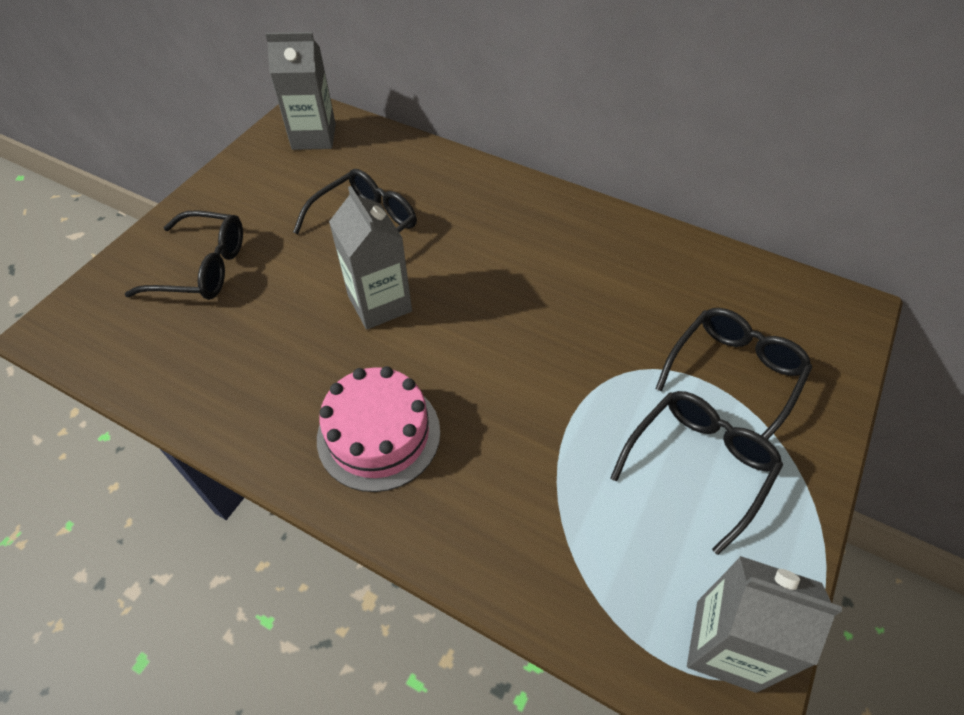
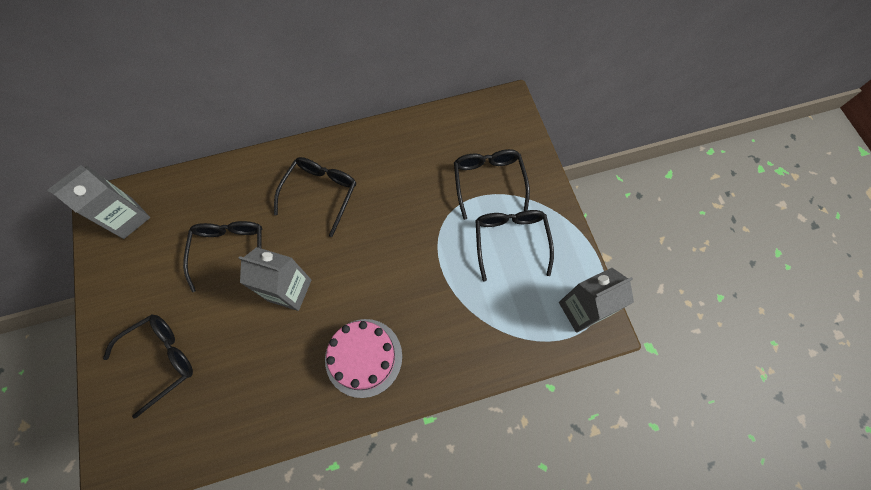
camera: 45 degrees left, 15 degrees up
(510, 241) = (320, 194): none -> black glasses

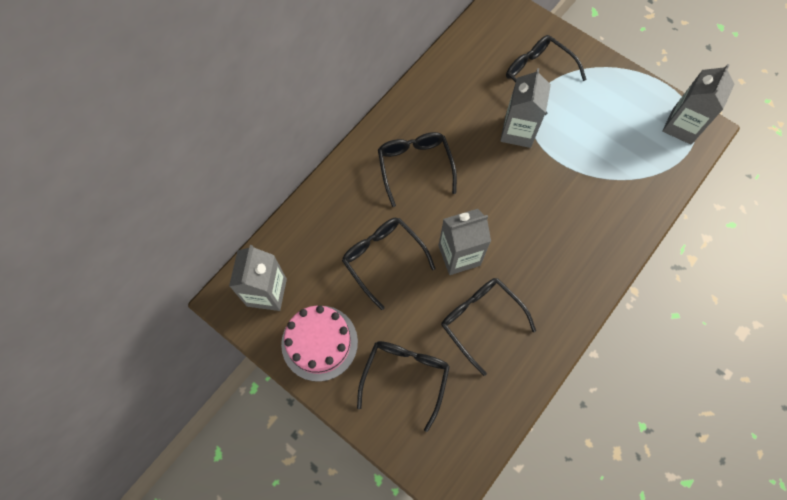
camera: 35 degrees left, 0 degrees up
(363, 357) = (560, 264): pink cake -> pink cake (319, 343)
(429, 219) = (518, 131): none -> grey carton
(511, 241) = (592, 110): black glasses -> black glasses (481, 321)

